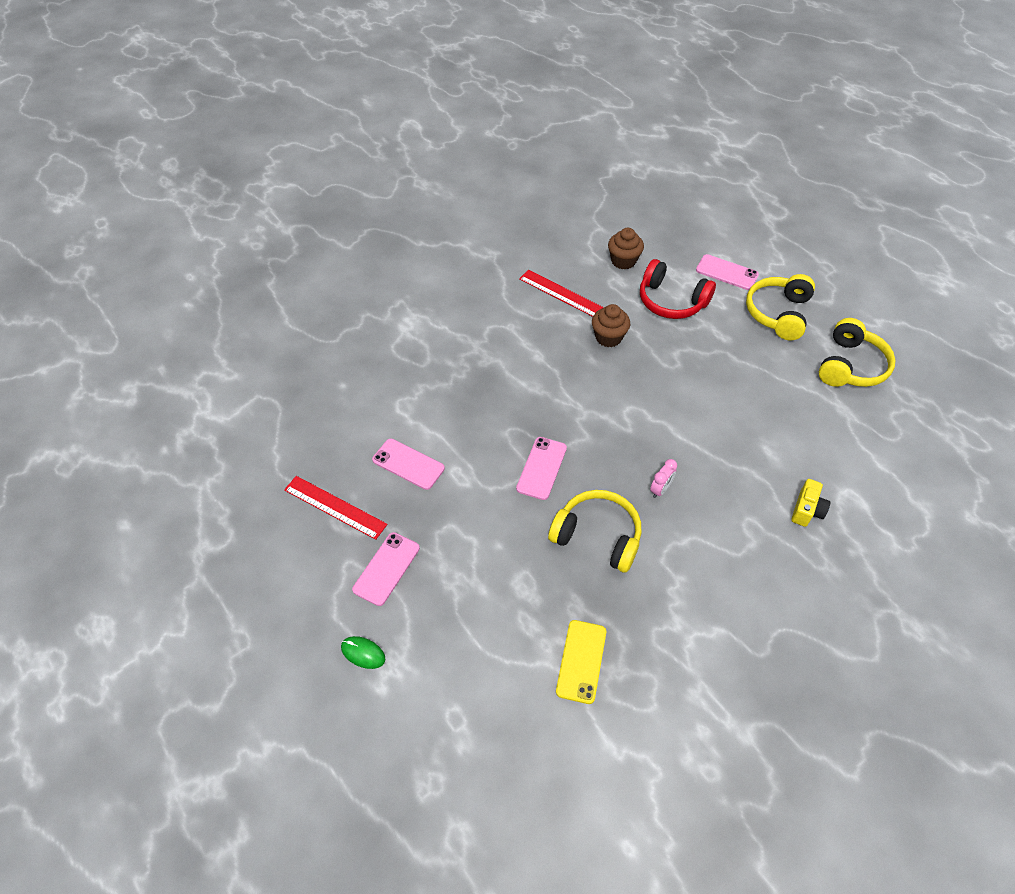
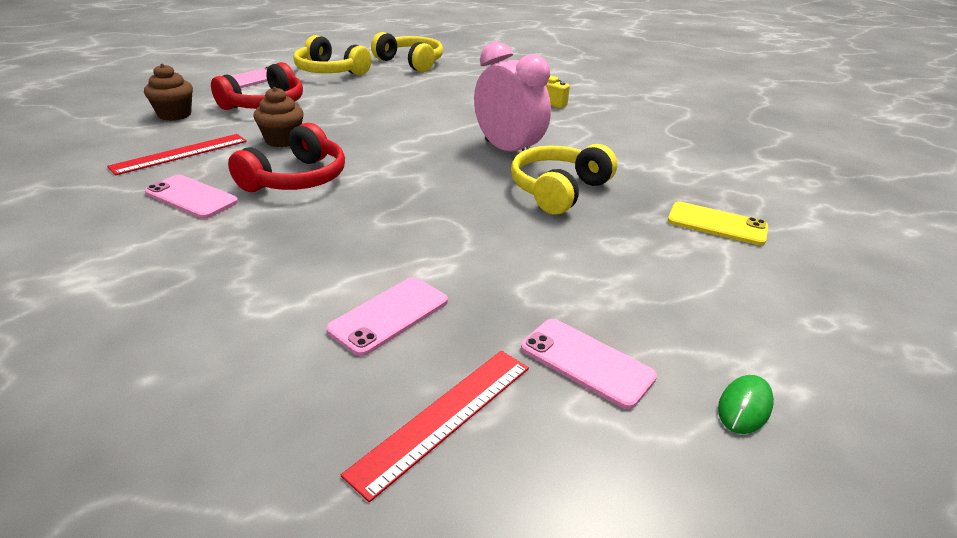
camera: 80 degrees left, 20 degrees down
(541, 468) = (451, 208): pink phone -> pink phone (191, 197)
(550, 368) = (296, 179): none -> red headphones
(660, 489) = (508, 150): pink clock -> pink clock, size x2.37

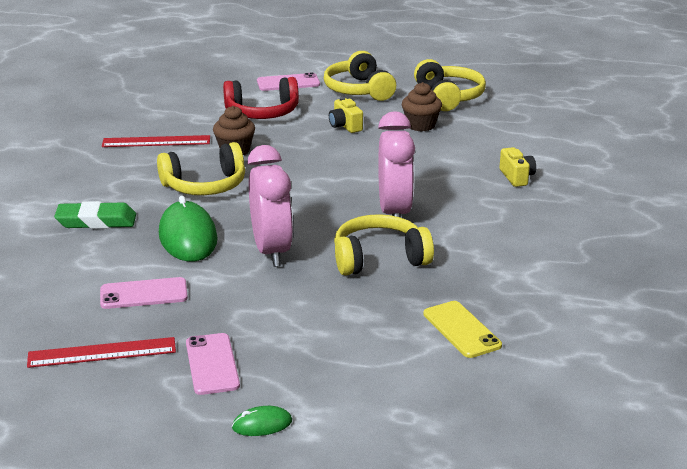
camera: 40 degrees right, 5 degrees down
(175, 114) = (189, 105): brown cupcake -> brown cupcake (421, 125)
(191, 197) = (127, 178): pink phone -> none
(211, 254) = (96, 221): none -> green eraser
(296, 179) = (205, 185): red headphones -> yellow headphones
(350, 233) = (188, 237): none -> green mouse
(359, 98) = (345, 126): none -> yellow camera
(457, 217) = (272, 251): none -> pink clock

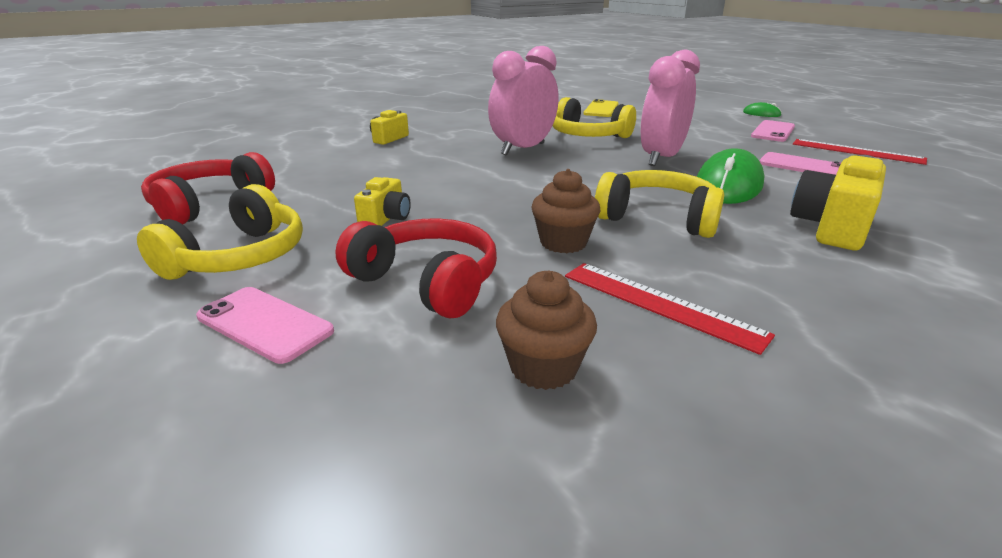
camera: 135 degrees left, 0 degrees up
(96, 221) = (831, 227): green eraser -> yellow camera
(421, 125) = (325, 190): brown cupcake -> brown cupcake (543, 367)
(448, 97) = (209, 204): yellow headphones -> red headphones

